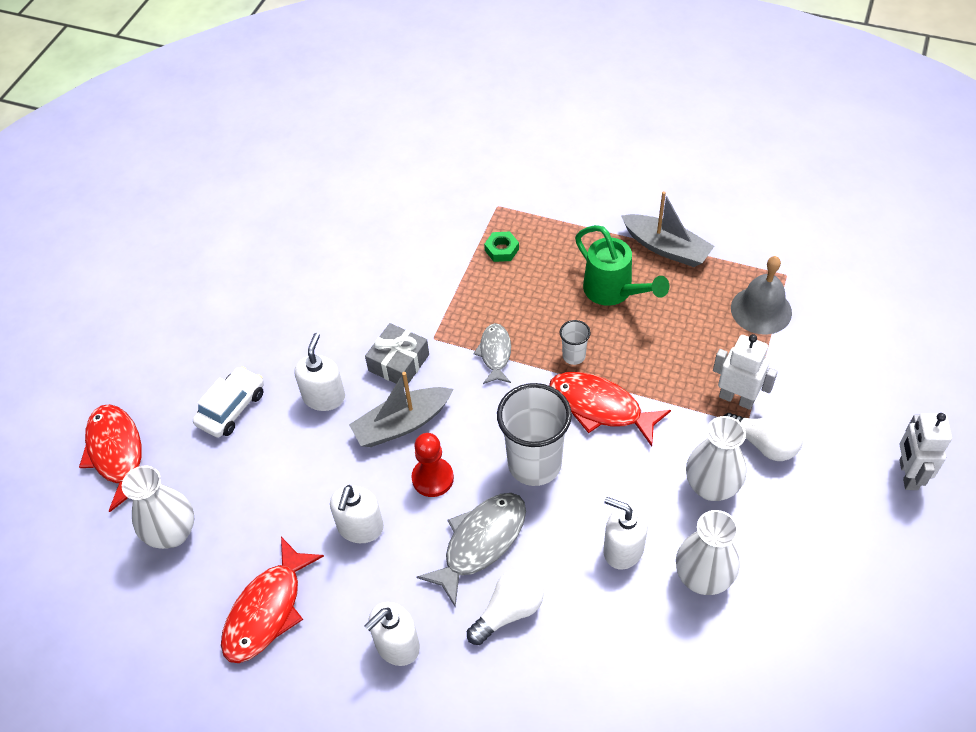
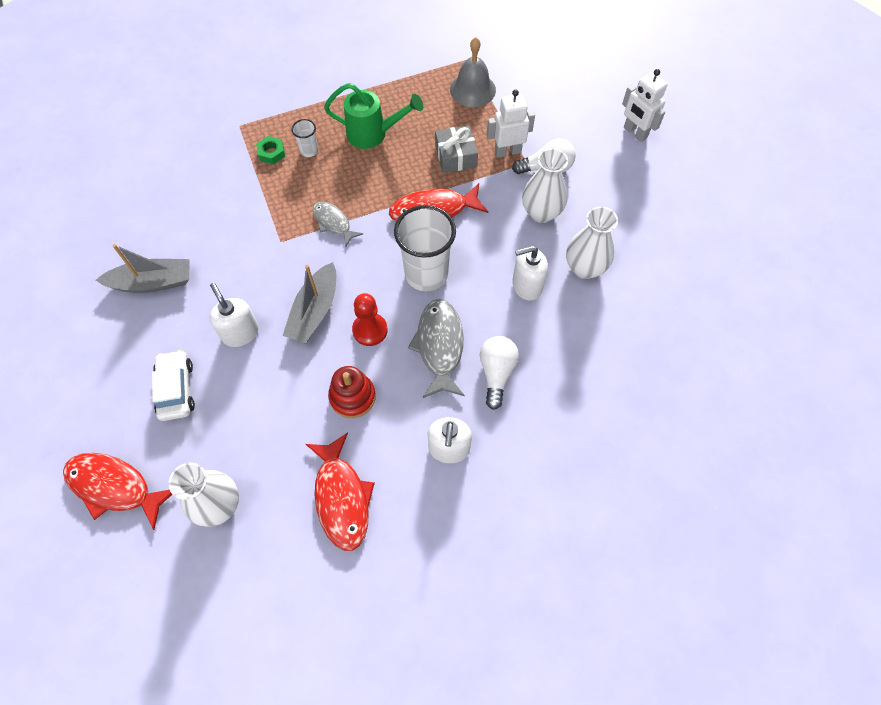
camera: 45 degrees left, 10 degrees up
(360, 527) = (352, 397): white soap dispenser -> red stacking toy
(399, 362) = (272, 273): grey gift -> grey gift (456, 156)
(574, 356) = (386, 190): white cup -> white cup (309, 151)
(666, 248) = (380, 86): grey boat -> grey boat (153, 282)

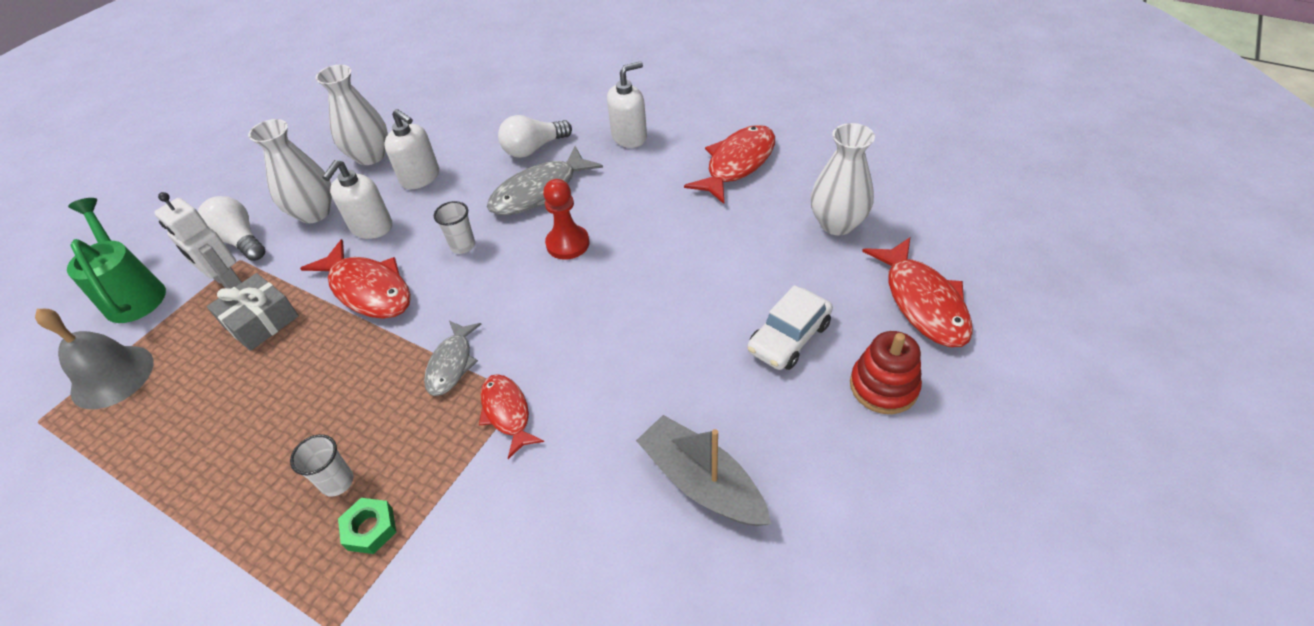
camera: 125 degrees left, 15 degrees down
(240, 332) = (673, 337): white soap dispenser -> white soap dispenser (371, 227)
(276, 230) = (507, 412): none -> red fish
(314, 311) = (586, 297): grey boat -> none
(352, 397) = (647, 212): red stacking toy -> red stacking toy (883, 386)
(373, 134) = (260, 428): green watering can -> green watering can (134, 293)
(426, 274) = (463, 246): white cup -> white cup, size x0.46
(635, 133) = (145, 206): white robot -> none

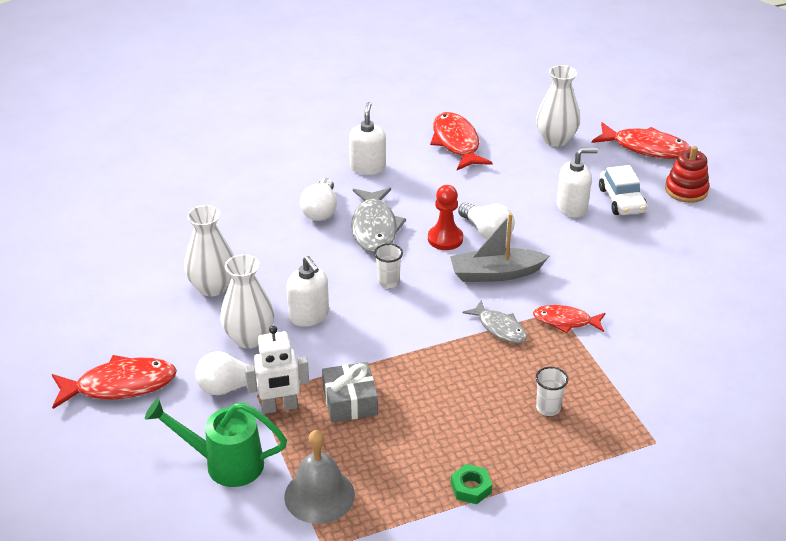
camera: 55 degrees left, 10 degrees down
(368, 289) = (380, 339): red fish -> red fish (120, 385)
(370, 529) = (598, 405): green nut -> green nut (471, 488)
(420, 177) = (280, 272): white soap dispenser -> white soap dispenser (572, 207)
(609, 265) = (487, 232): none -> white light bulb
(701, 482) = (685, 275): grey boat -> grey boat (495, 274)

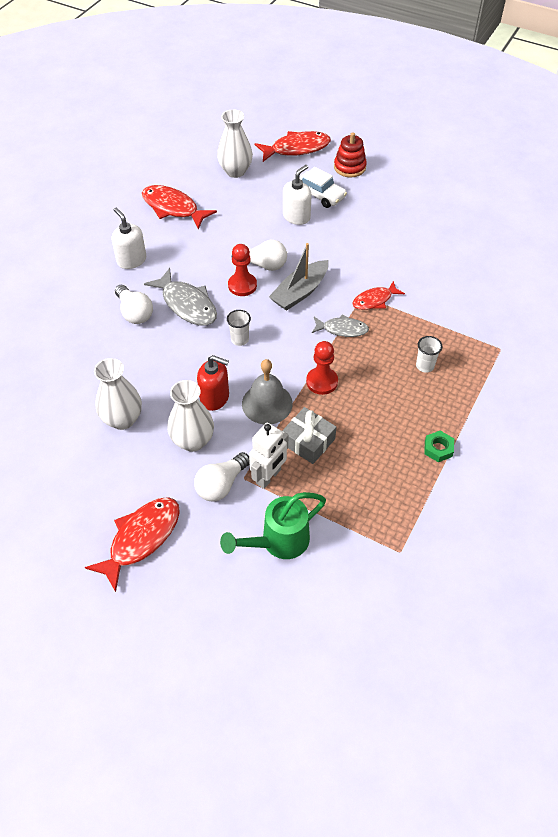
camera: 40 degrees left, 15 degrees up
(309, 316) = (215, 398): white soap dispenser -> red soap dispenser
(319, 495) = (360, 519): grey bell -> grey bell (267, 403)
(424, 360) = (322, 382): none -> red pawn

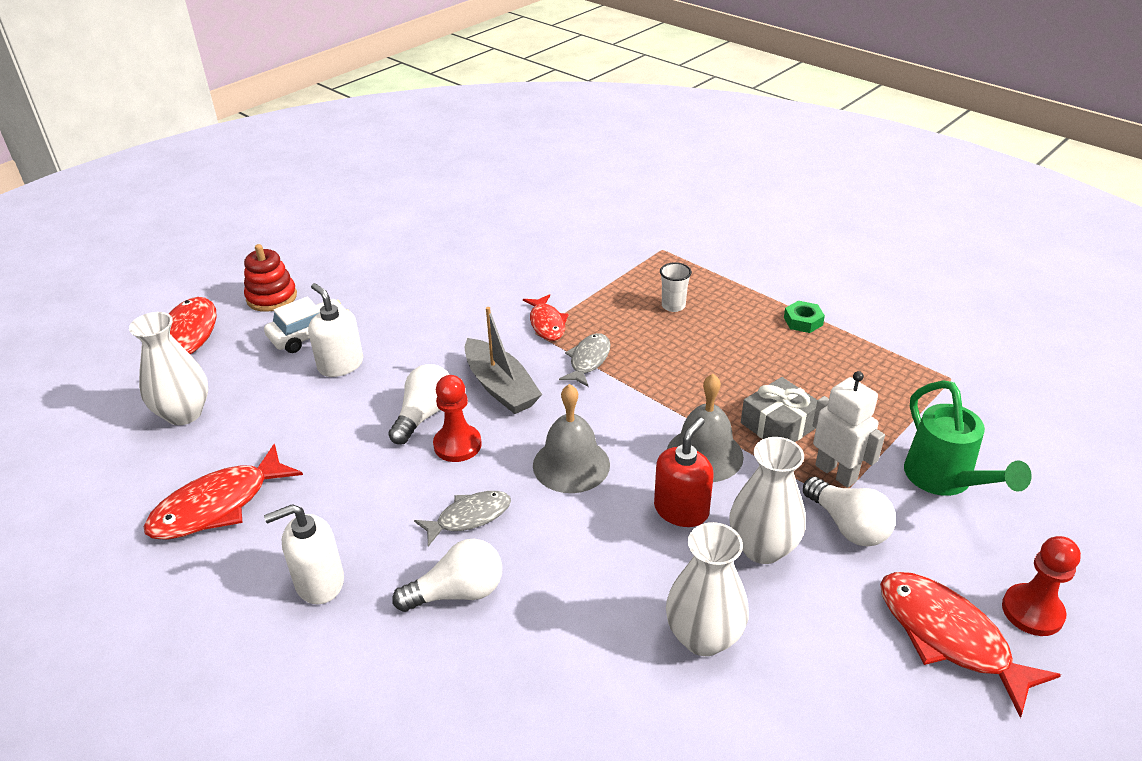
camera: 75 degrees left, 15 degrees down
(187, 304) = (469, 517): grey fish -> grey fish, size x0.62
(240, 339) = (571, 465): white cup -> grey bell
(322, 382) = (677, 395): red pawn -> red pawn (1032, 611)

